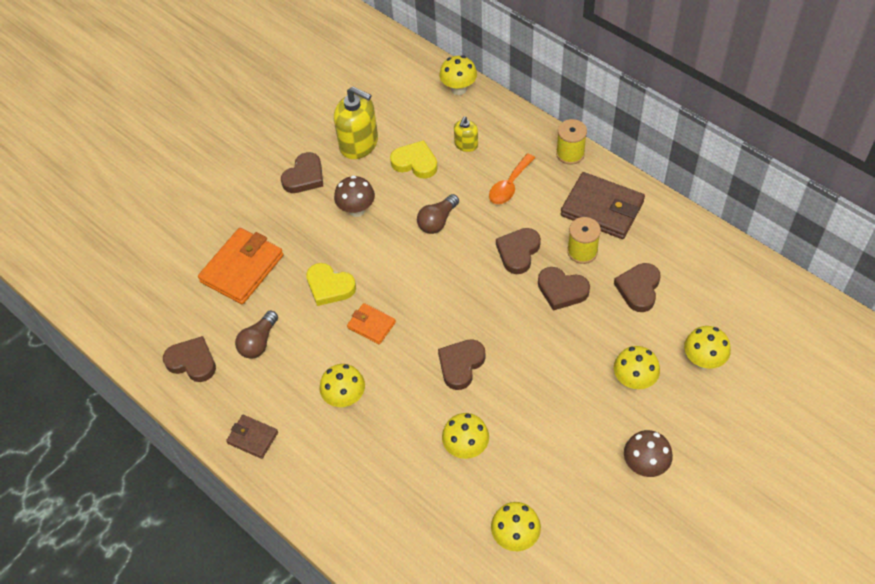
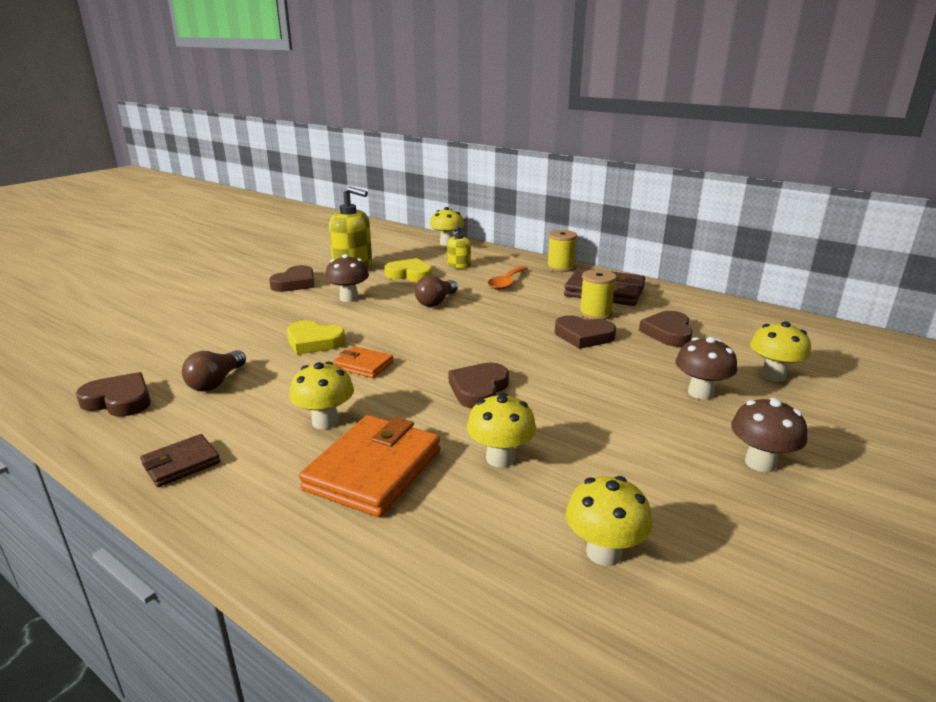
camera: 10 degrees left, 30 degrees down
(242, 268) = (211, 334): orange wallet -> orange wallet (373, 470)
(252, 438) = (181, 464): brown wallet -> brown wallet turned 60 degrees counterclockwise
(518, 252) = (527, 316): brown heart -> none
(634, 380) = (700, 393): yellow mushroom -> brown mushroom

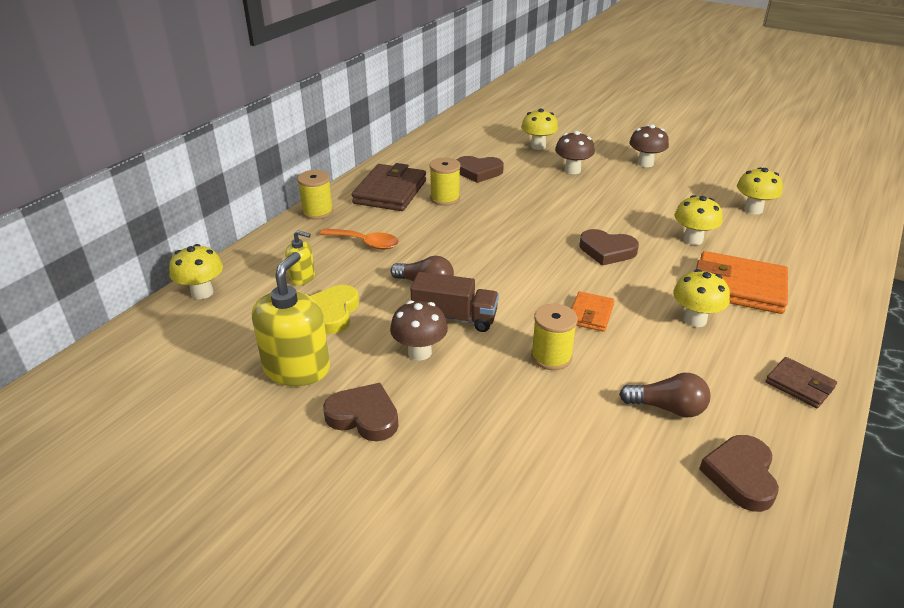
camera: 95 degrees left, 10 degrees up
(314, 342) = (551, 357): yellow heart -> yellow spool
(385, 310) = (454, 318): none -> brown truck
(583, 336) = (494, 205): brown heart -> none

